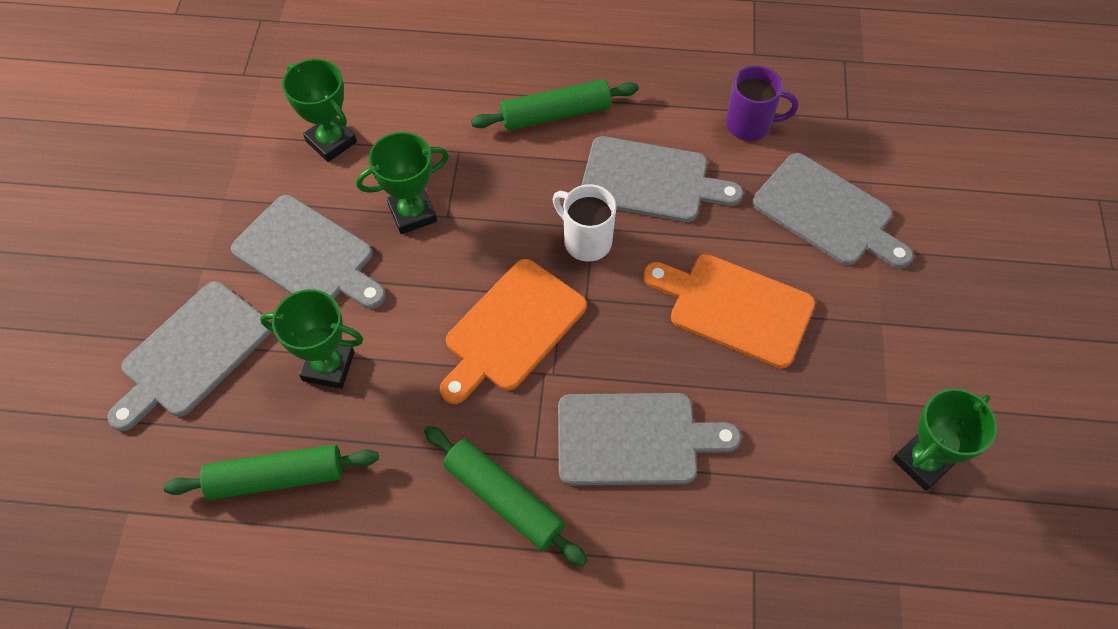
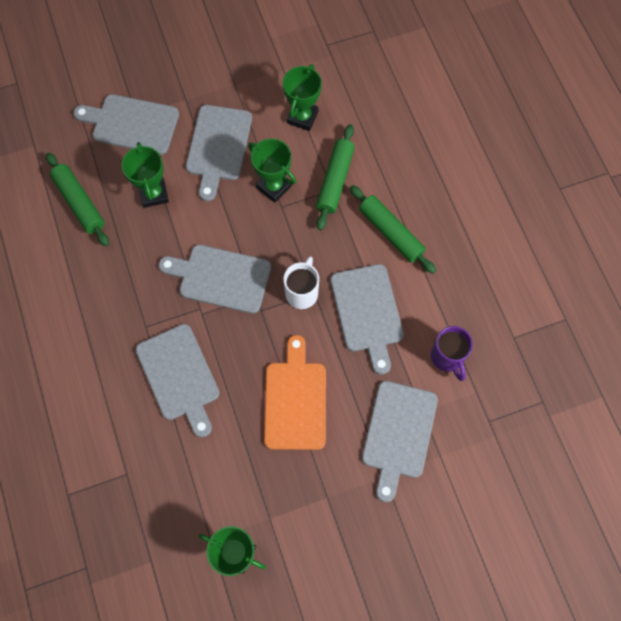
camera: 65 degrees right, 10 degrees up
(503, 499) = (113, 321): green rolling pin -> green rolling pin (335, 180)
(511, 329) = (221, 278): orange cutting board -> grey cutting board

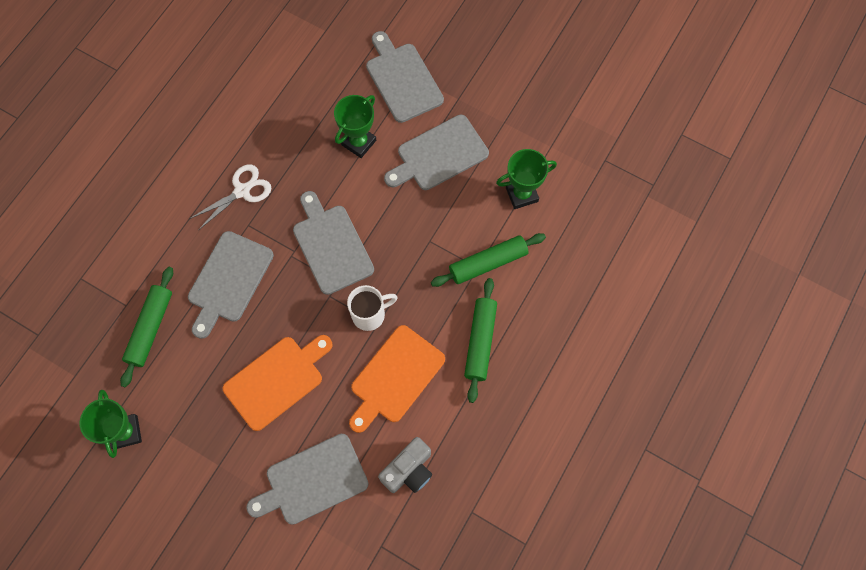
camera: 50 degrees right, 0 degrees up
(79, 203) = (307, 99): green rolling pin -> green rolling pin (150, 328)
(112, 309) = (242, 191): none -> white scissors
(274, 186) = (441, 222): green trophy -> none
(367, 312) = (395, 377): grey cutting board -> orange cutting board
(447, 357) = (409, 470): purple mug -> grey camera

